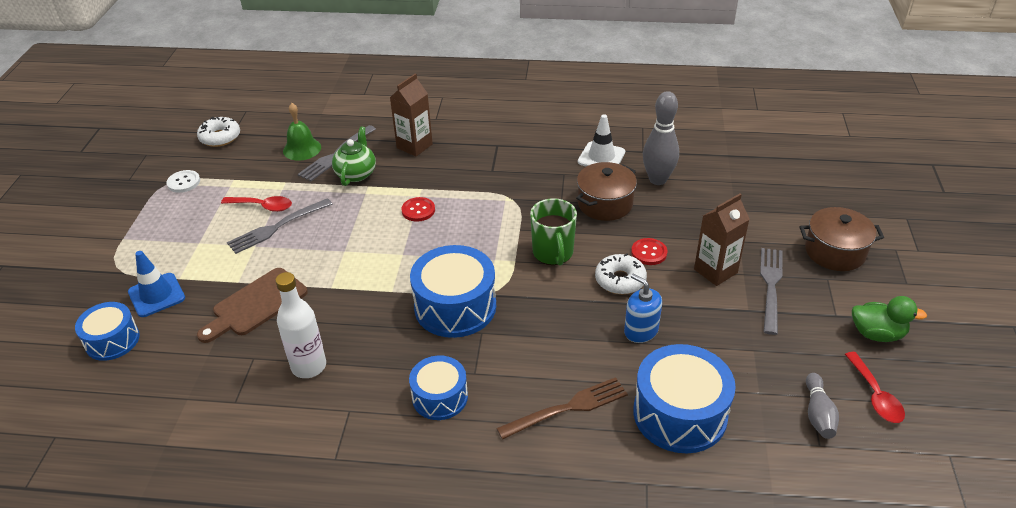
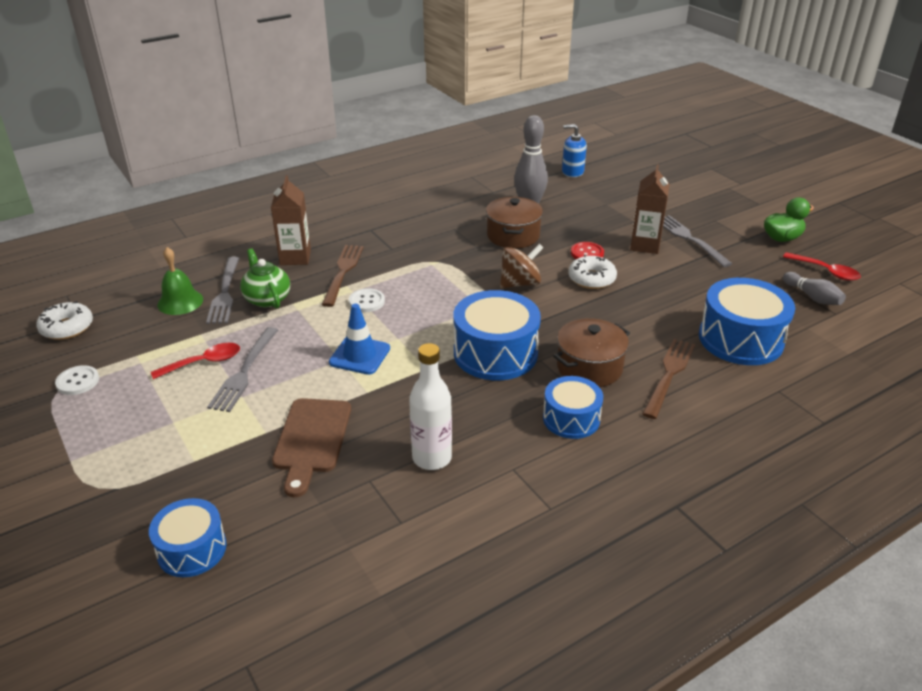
camera: 40 degrees left, 5 degrees down
(156, 295) = (188, 486): blue traffic cone -> blue traffic cone (359, 355)
(418, 210) = (367, 301): red button -> white button
(431, 175) = (343, 272): none -> brown fork
(553, 253) = (520, 283): green mug -> brown spinning top
(601, 157) = (467, 207): white traffic cone -> none
(641, 330) = (648, 303): blue soap dispenser -> blue soap dispenser (572, 172)
(835, 252) = (698, 203): brown pot -> brown pot (589, 367)

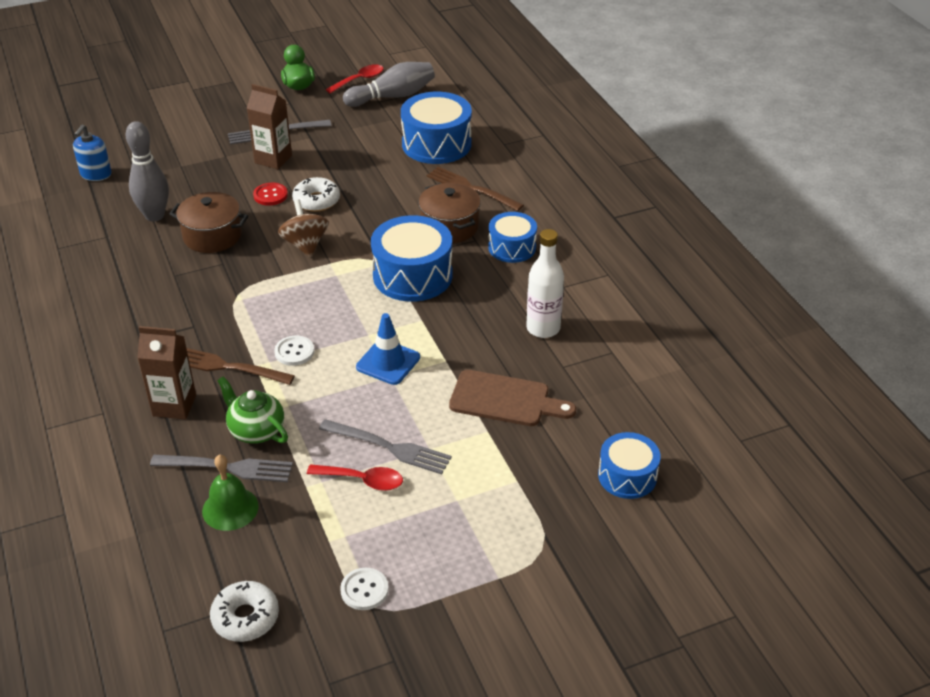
camera: 80 degrees left, 5 degrees up
(204, 362) = (362, 480): red spoon -> red spoon turned 120 degrees clockwise
(267, 299) = (256, 430): green teapot -> green teapot turned 60 degrees clockwise
(812, 297) = (392, 96): grey bowling pin -> grey bowling pin, size x1.64

